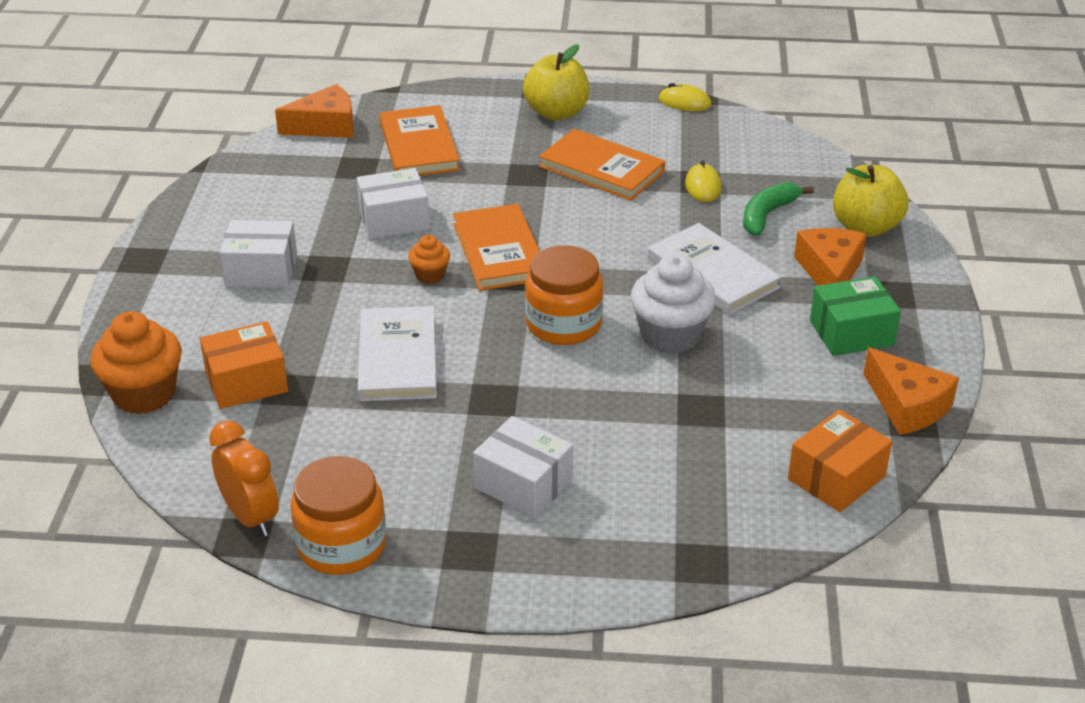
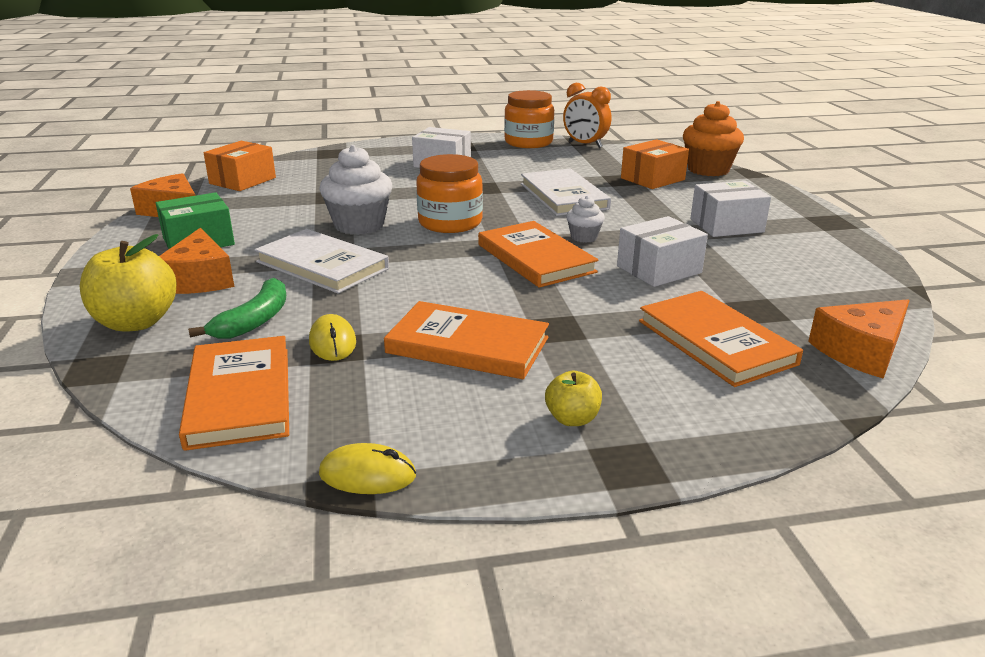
camera: 165 degrees right, 10 degrees down
(430, 275) = (584, 237): orange cupcake -> white cupcake
(556, 113) = (572, 419): yellow apple -> yellow apple, size x0.53
(765, 154) = (240, 396): none -> orange book

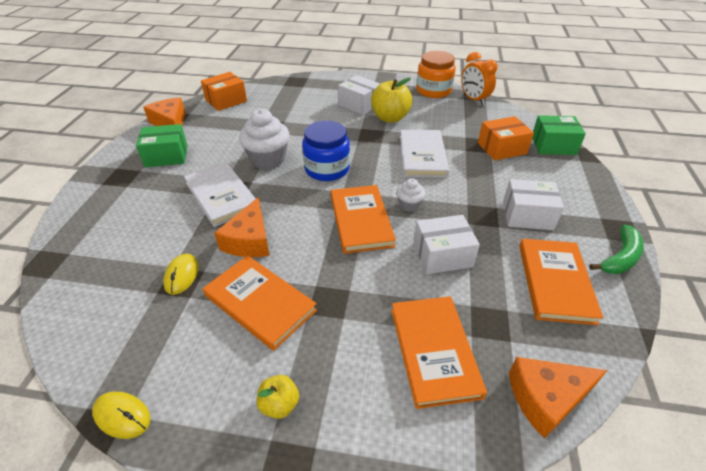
camera: 20 degrees right, 15 degrees up
(136, 322) = (89, 225): yellow apple -> yellow apple (390, 118)
(199, 279) = (145, 193): orange cheese -> orange cheese (249, 240)
(240, 396) = (100, 312): orange book -> orange book (555, 282)
(254, 320) = (151, 241): green banana -> green banana (620, 258)
(450, 222) = (327, 169): orange jar -> blue jar
(708, 170) = (553, 145): orange cupcake -> green box

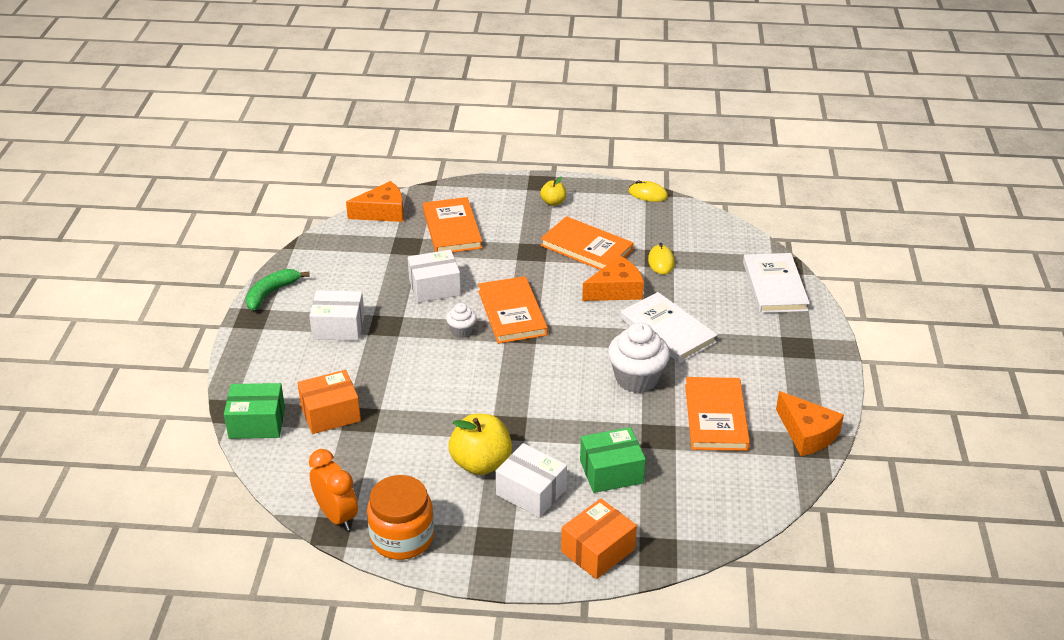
camera: 175 degrees right, 5 degrees down
(166, 156) = (768, 378): green box -> green box (611, 472)
(226, 100) = (755, 488): orange box -> orange box (598, 550)
(249, 240) = (616, 290): orange cheese -> orange cheese turned 60 degrees clockwise
(327, 169) = (559, 370): blue jar -> none
(422, 156) = (439, 395): white book -> white book (774, 286)
(555, 282) = (342, 272): orange book -> orange book (716, 417)

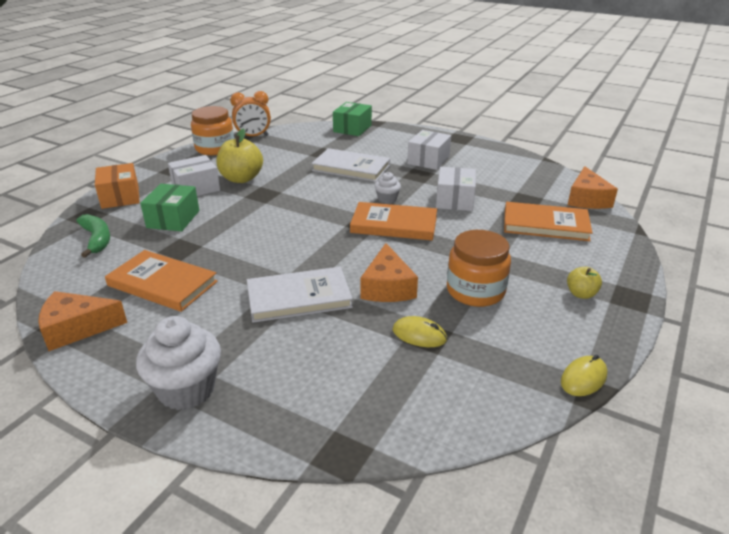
camera: 115 degrees right, 5 degrees down
(271, 293) = (485, 146): green banana -> green banana (97, 239)
(330, 413) = (339, 146): orange box -> none
(586, 248) = (475, 291): orange book -> orange jar
(636, 379) = (252, 259): white cupcake -> white cupcake (186, 390)
(774, 286) = (305, 415): white book -> white book (351, 168)

